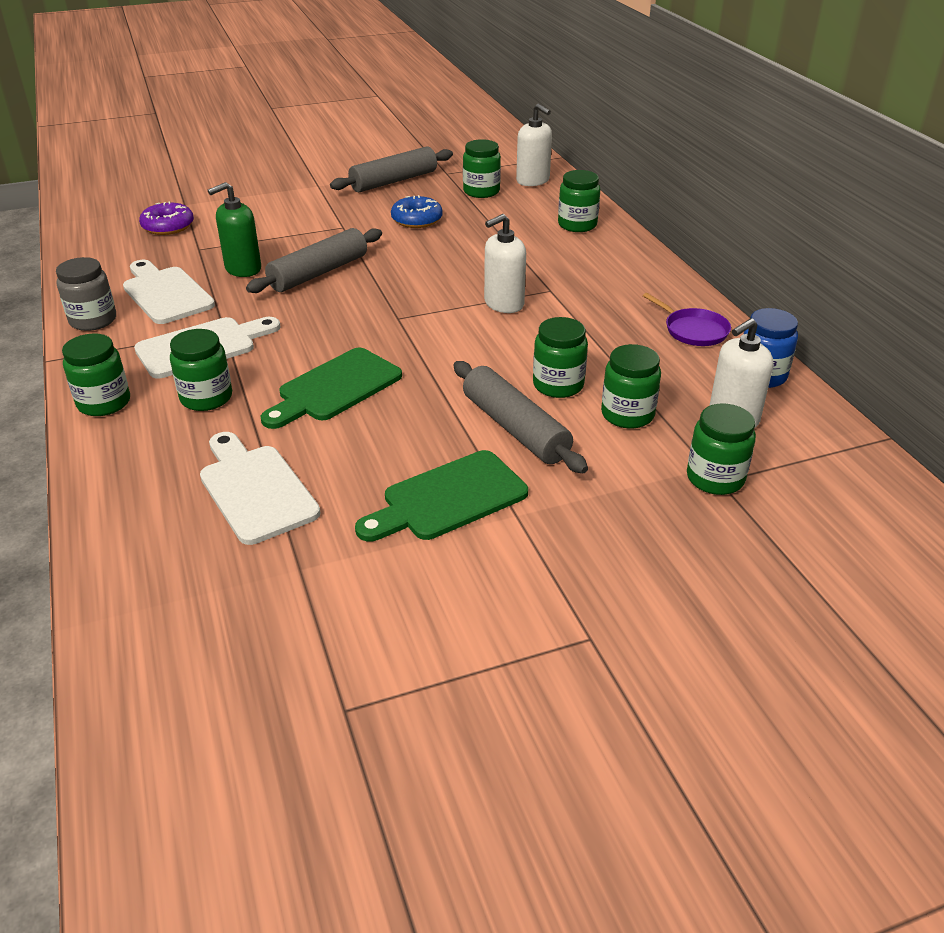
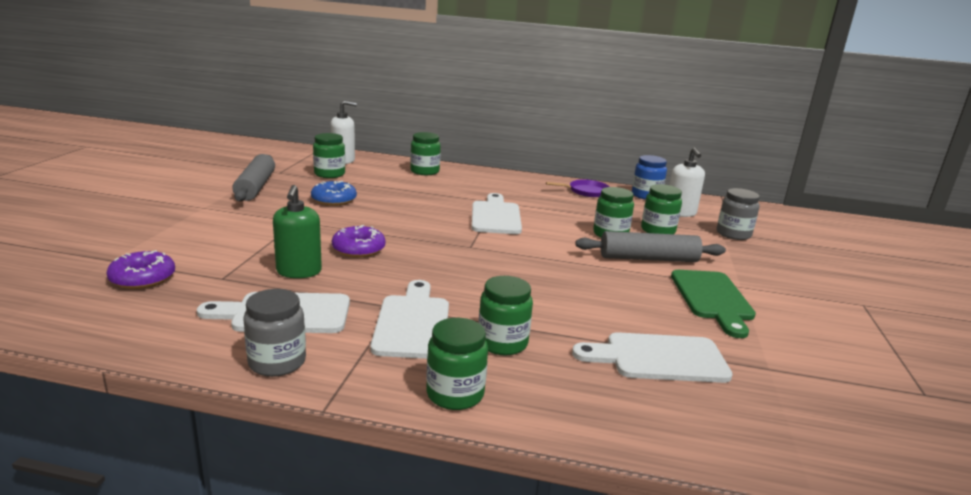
camera: 60 degrees left, 15 degrees down
(319, 273) = (358, 249): grey rolling pin -> purple donut
(335, 388) = (543, 292): green cutting board -> none
(503, 304) = (495, 216): white soap dispenser -> white cutting board
(715, 478) = (733, 234): green jar -> grey jar

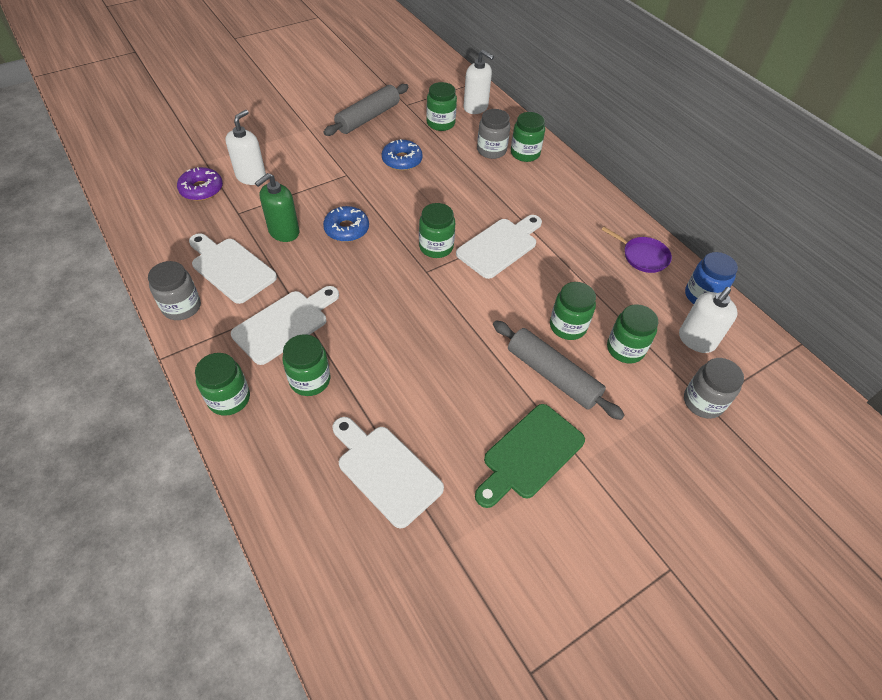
camera: 45 degrees right, 30 degrees up
(192, 252) = (251, 176): none -> white soap dispenser
(358, 249) = (346, 229): purple donut -> blue donut
(397, 176) = (491, 150): none -> grey jar
(452, 232) = (436, 247): none -> green jar

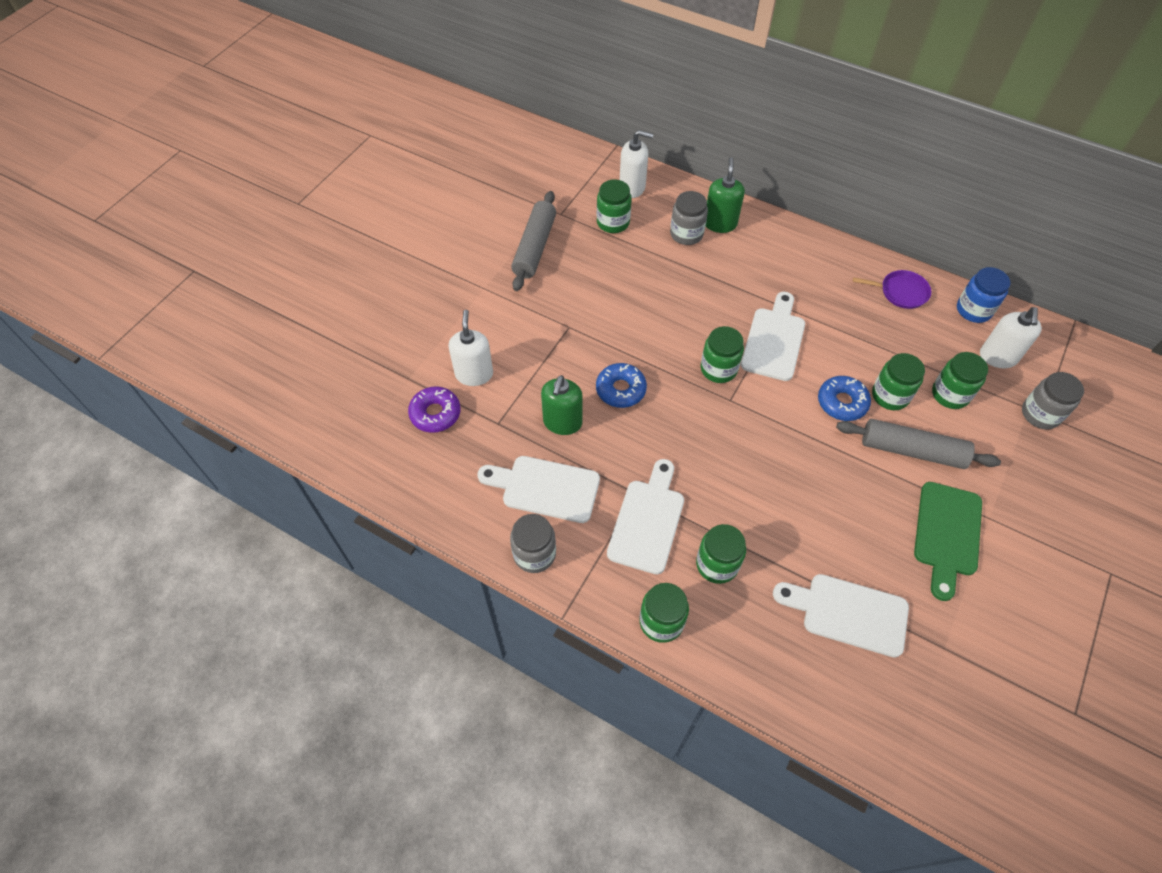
camera: 25 degrees left, 5 degrees up
(402, 160) = (610, 285): blue donut -> blue donut (842, 402)
(525, 153) = (720, 223): green jar -> green soap dispenser

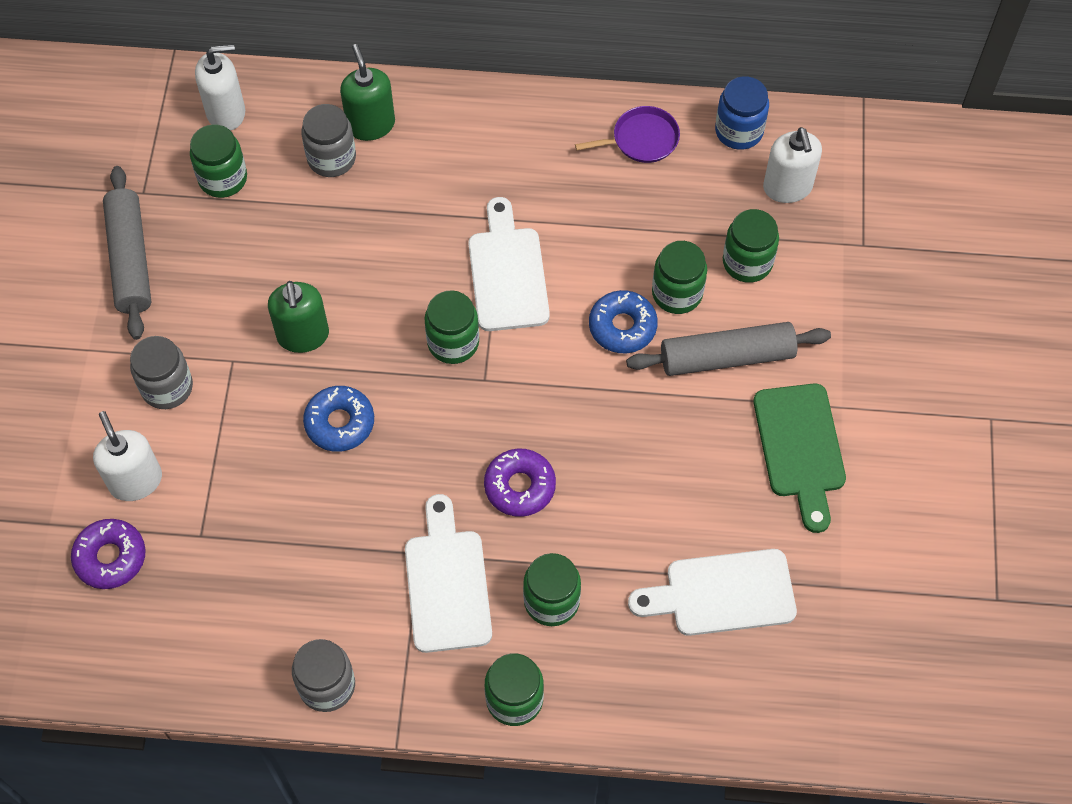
camera: 25 degrees left, 5 degrees up
(545, 488) = (301, 596): white cutting board -> none
(562, 422) = (284, 499): green soap dispenser -> green soap dispenser (303, 336)
(726, 478) = (520, 486): none -> purple donut
(1040, 414) = (859, 246): grey jar -> grey jar (167, 387)

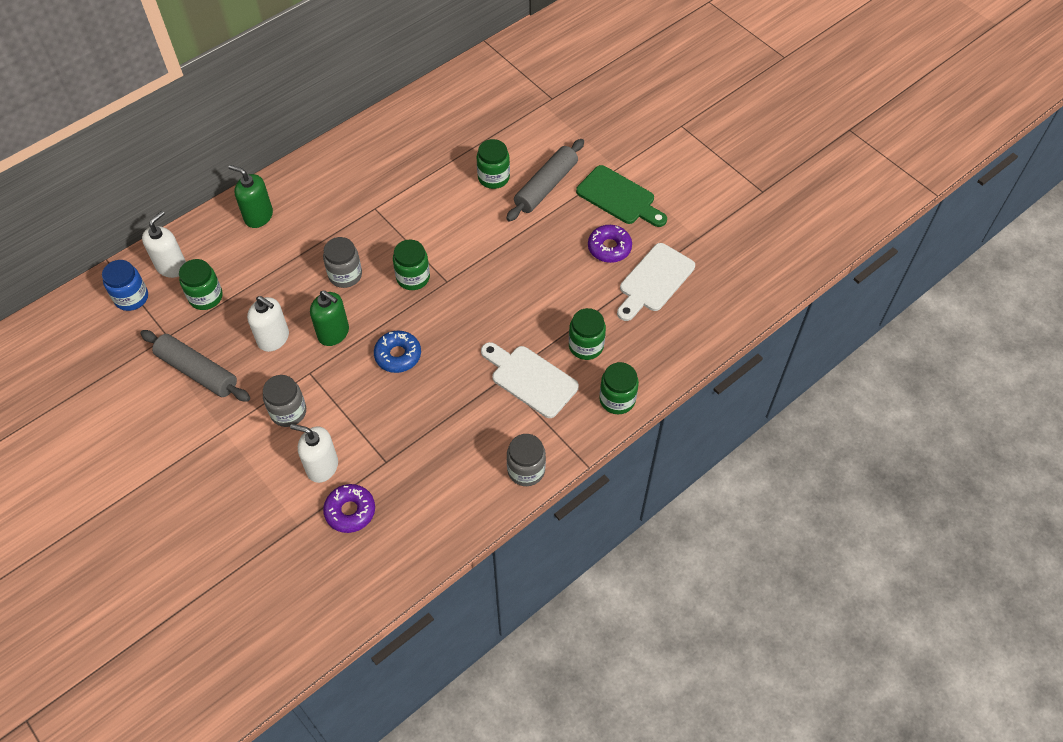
camera: 45 degrees left, 5 degrees down
(331, 158) = (255, 245): grey jar -> grey jar (345, 275)
(507, 273) = (404, 228): white cutting board -> none
(520, 486) = (516, 312): purple donut -> purple donut (609, 248)
(622, 327) = (485, 210): blue donut -> none
(641, 139) = (403, 127): purple pan -> none
(739, 131) = (444, 92): blue jar -> blue jar (131, 298)
(747, 262) = (510, 142): green jar -> none
(787, 187) = (492, 99): white soap dispenser -> white soap dispenser (273, 338)

